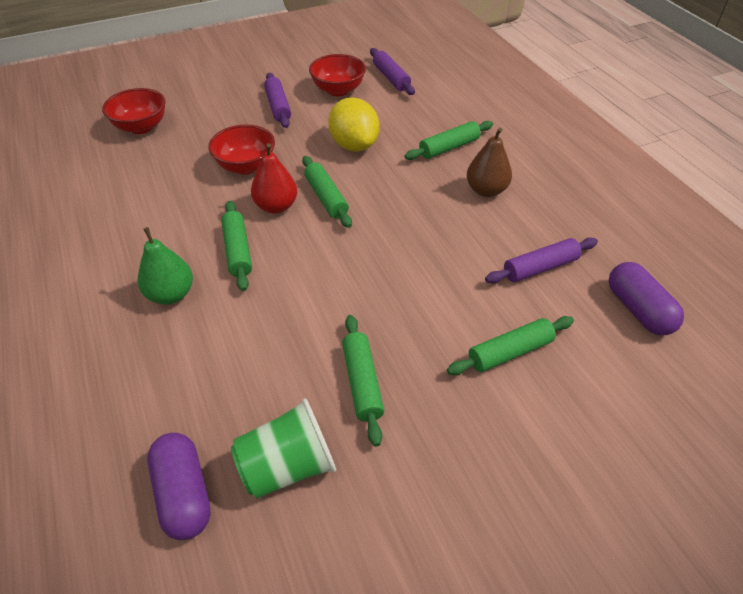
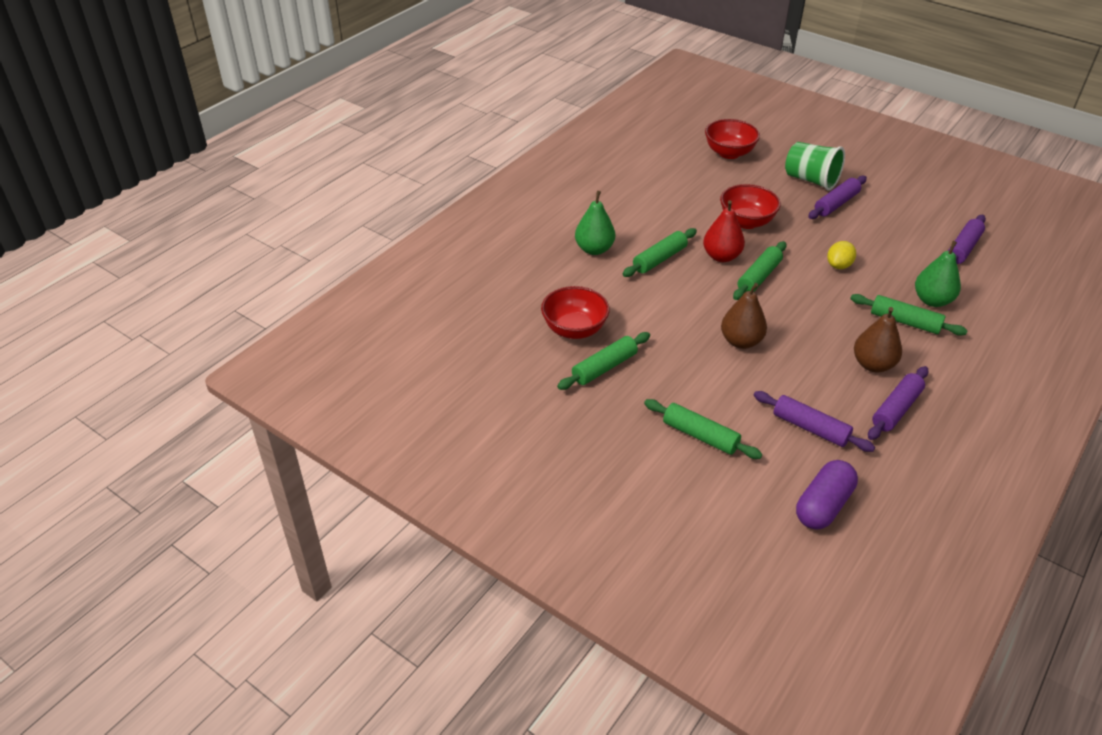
camera: 60 degrees right, 5 degrees down
(183, 494) = (468, 325): purple capsule -> none
(288, 466) = (517, 359): green cup -> green cup (811, 180)
(338, 90) = (901, 225): red bowl -> red bowl (574, 329)
(354, 145) = (838, 265): yellow lemon -> yellow lemon, size x0.55
(401, 254) = (741, 341): none -> brown pear
(435, 122) = (932, 300): none -> green pear
(545, 205) = (896, 409): none -> purple rolling pin

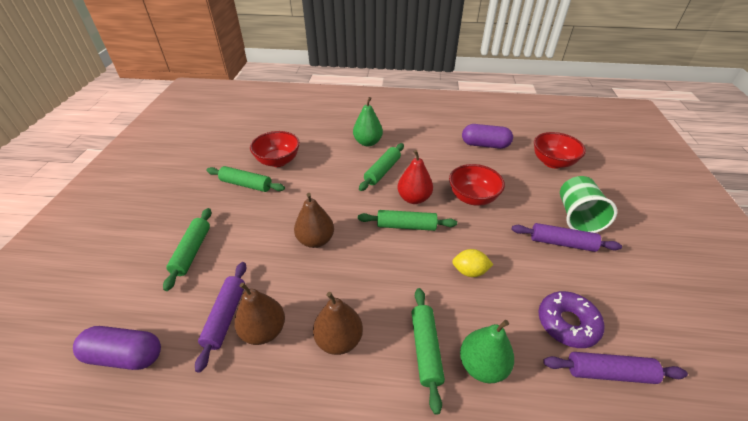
camera: 60 degrees right, 0 degrees up
(659, 259) = (382, 171): green rolling pin -> green rolling pin turned 75 degrees counterclockwise
(668, 176) = (485, 145): none -> purple capsule
(840, 407) = (264, 331): none -> brown pear
(896, 409) = (280, 379): purple rolling pin -> none
(916, 244) = (567, 323): none -> purple donut

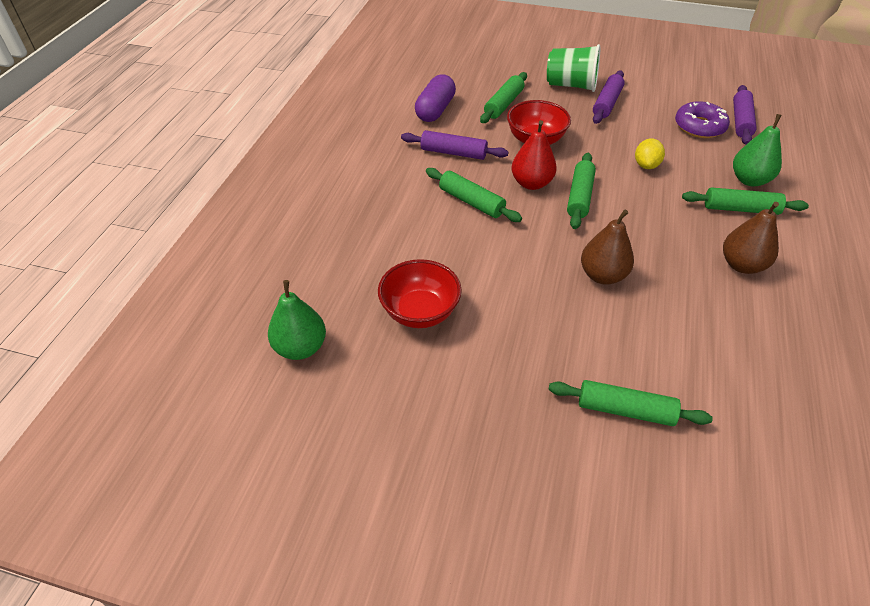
camera: 80 degrees left, 5 degrees up
(125, 356) = (802, 460): purple capsule -> none
(226, 317) = (730, 361): purple rolling pin -> purple rolling pin (453, 153)
(246, 184) = (476, 352): green rolling pin -> green rolling pin (503, 104)
(264, 331) = (742, 324): brown pear -> none
(368, 142) = (397, 208): green pear -> green pear (301, 347)
(552, 162) = (482, 75): red bowl -> none

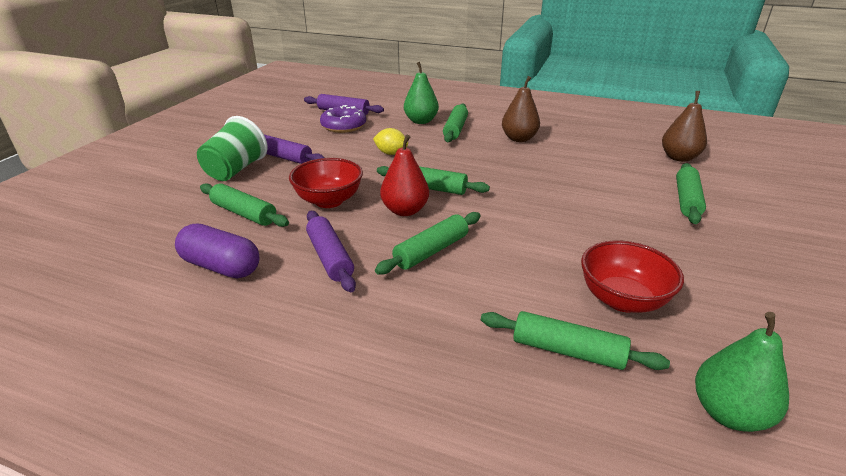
camera: 85 degrees left, 15 degrees down
(359, 272) = (567, 351): none -> green rolling pin
(453, 153) = (330, 257): purple rolling pin -> purple rolling pin turned 45 degrees counterclockwise
(602, 275) = (540, 190): brown pear -> brown pear (679, 158)

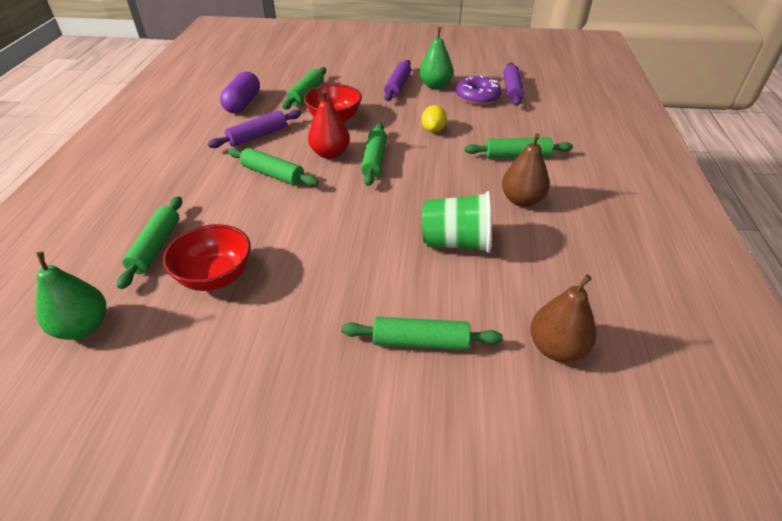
camera: 75 degrees right, 10 degrees up
(235, 170) = (366, 75): green cup -> green cup (456, 242)
(421, 121) = (522, 133): green pear -> green pear (435, 86)

